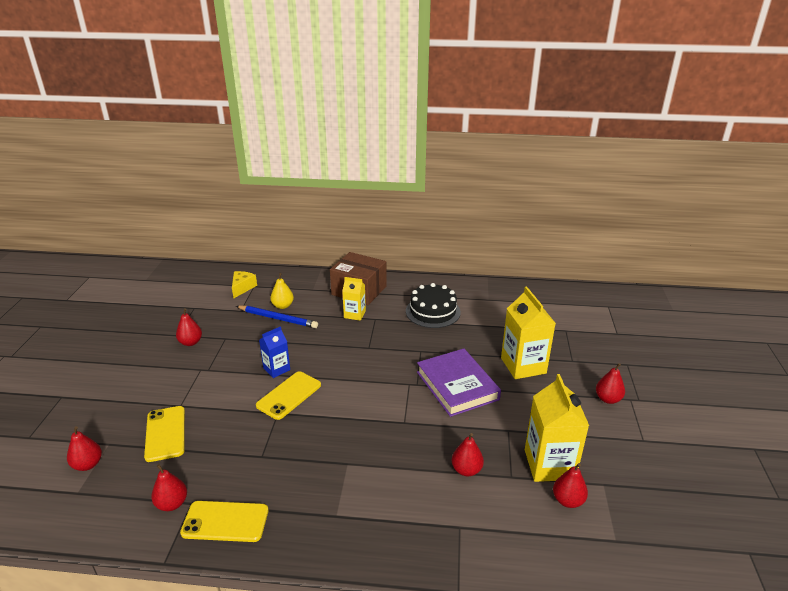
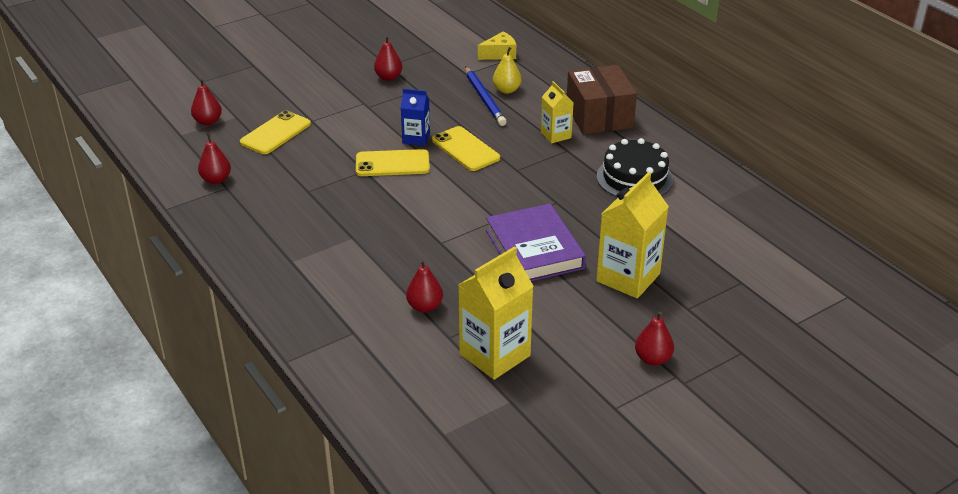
camera: 50 degrees right, 5 degrees up
(225, 521) = (227, 213): yellow phone -> yellow phone (465, 149)
(457, 385) = (534, 249): purple book -> purple book turned 45 degrees counterclockwise
(568, 500) = (459, 385): red pear -> none

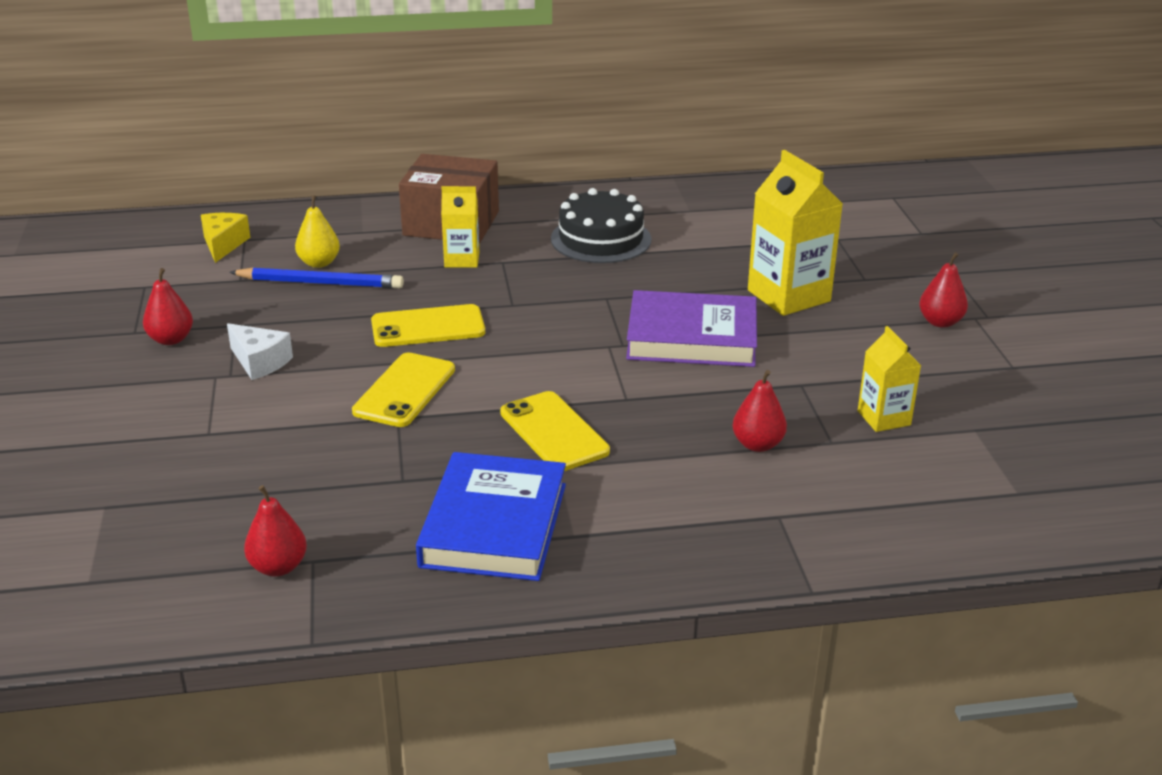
camera: 65 degrees left, 5 degrees down
(208, 122) = (83, 541): red pear -> none
(275, 133) = (205, 476): yellow phone -> yellow phone (554, 432)
(285, 232) = (494, 525): none -> blue book
(387, 110) = (260, 362): none -> white cheese
(416, 138) = (360, 357): blue carton -> none
(494, 355) = (884, 418): yellow carton -> yellow carton, size x0.57

